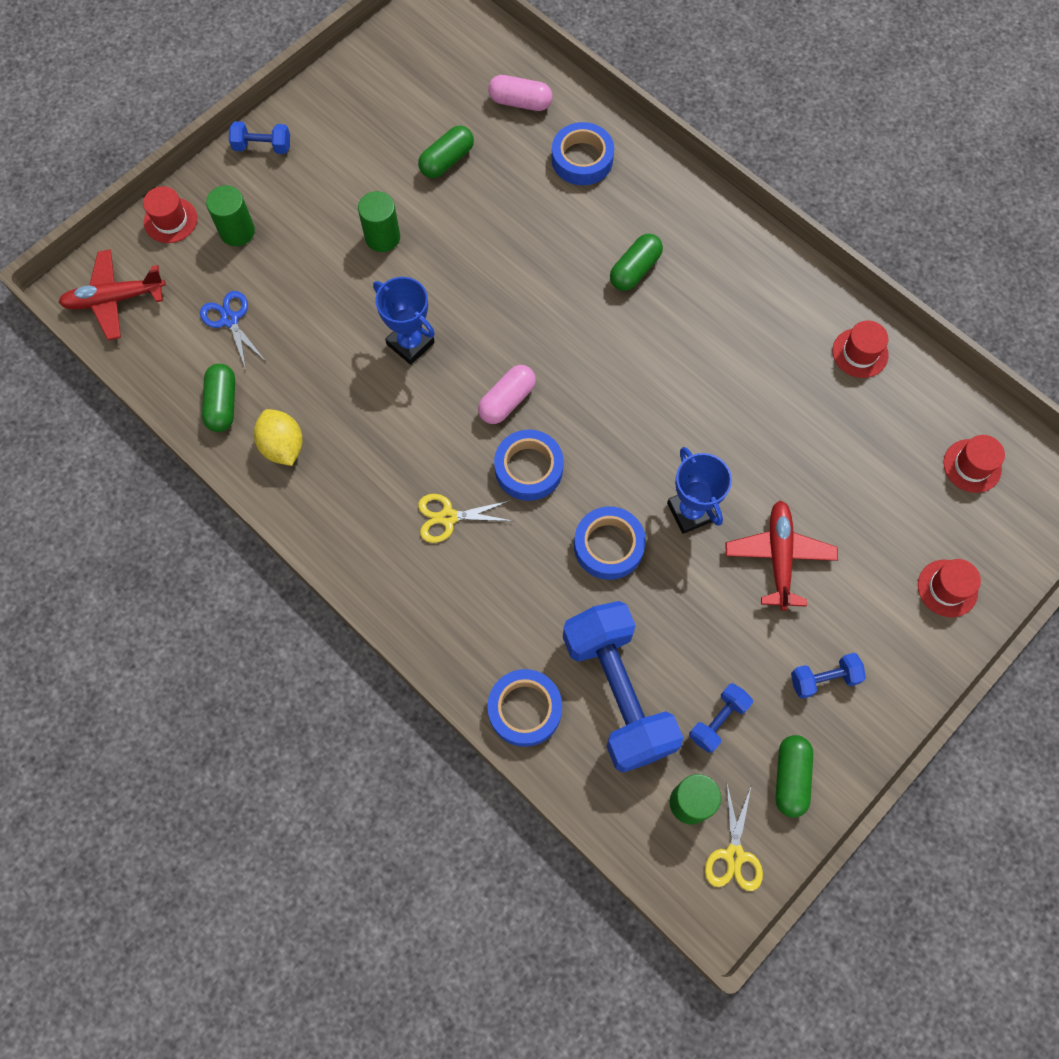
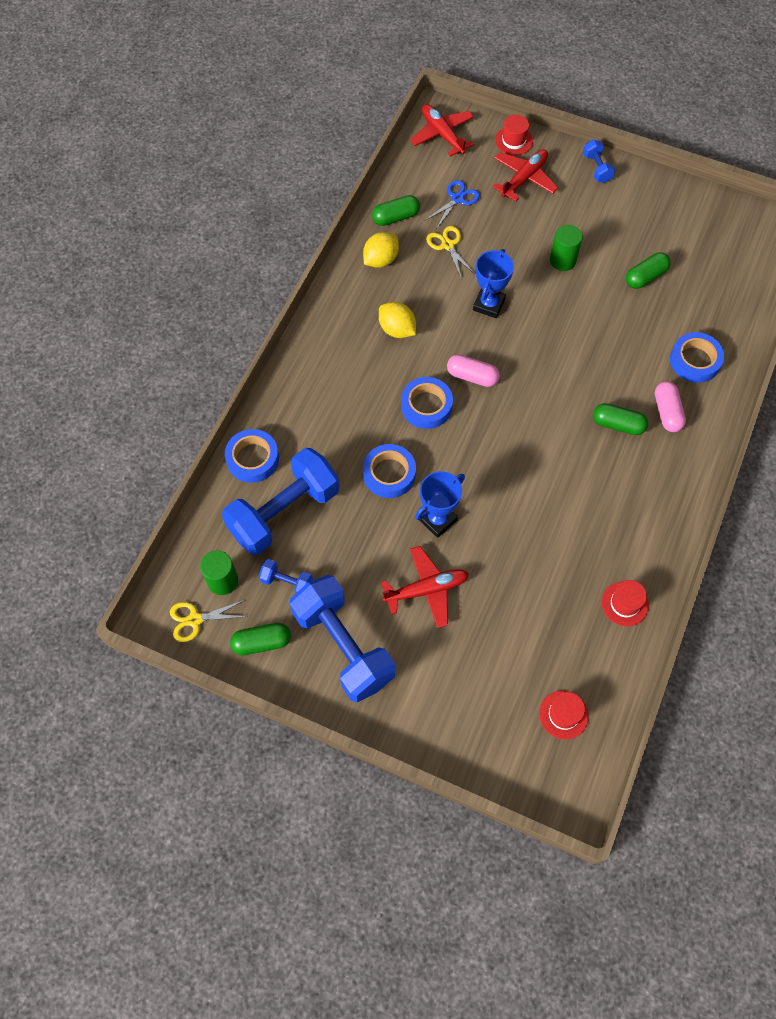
camera: 70 degrees right, 5 degrees down
(237, 231) = (524, 179): green cylinder -> red plane
(401, 464) = (397, 329): none -> yellow lemon
(447, 160) = (645, 277): green capsule -> green capsule turned 60 degrees counterclockwise
(448, 517) = (370, 369): yellow scissors -> yellow scissors (447, 245)
(520, 102) = (721, 306): pink capsule -> pink capsule (667, 412)
(823, 679) = (343, 646): blue dumbbell -> blue dumbbell, size x2.29
(947, 588) = (450, 719): red hat -> none

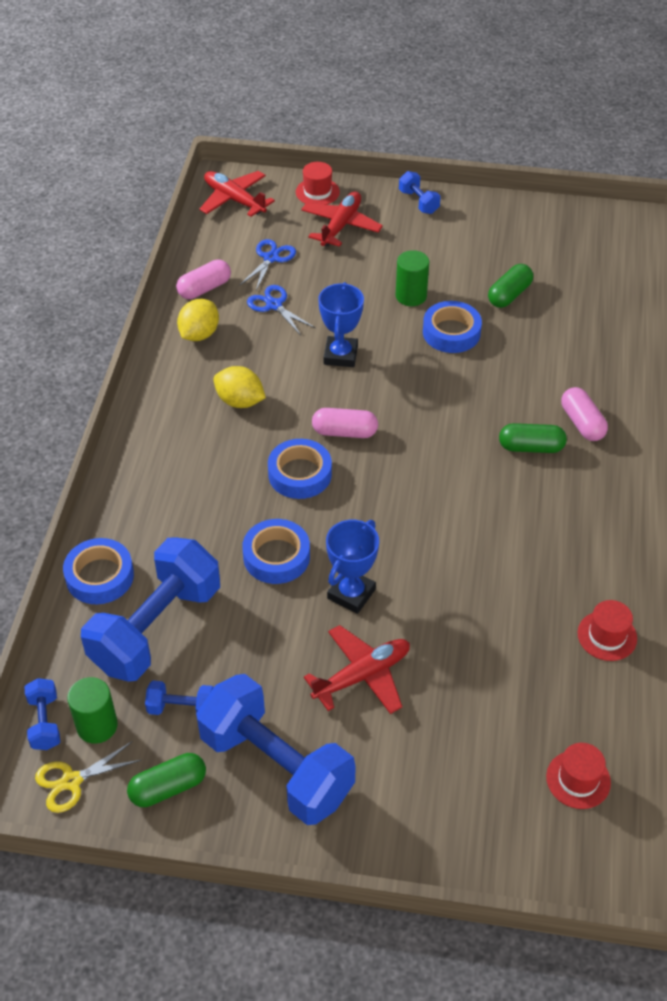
camera: 15 degrees left, 15 degrees down
(186, 568) = (45, 722): none -> blue dumbbell
(396, 217) = (204, 288): green capsule -> pink capsule
(447, 245) = (274, 305): yellow scissors -> blue scissors
(694, 361) = (594, 366): blue tape -> blue tape (451, 332)

